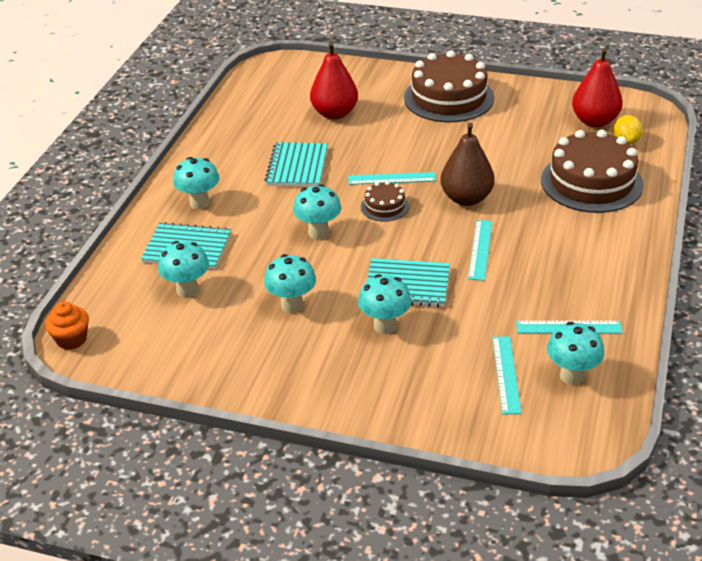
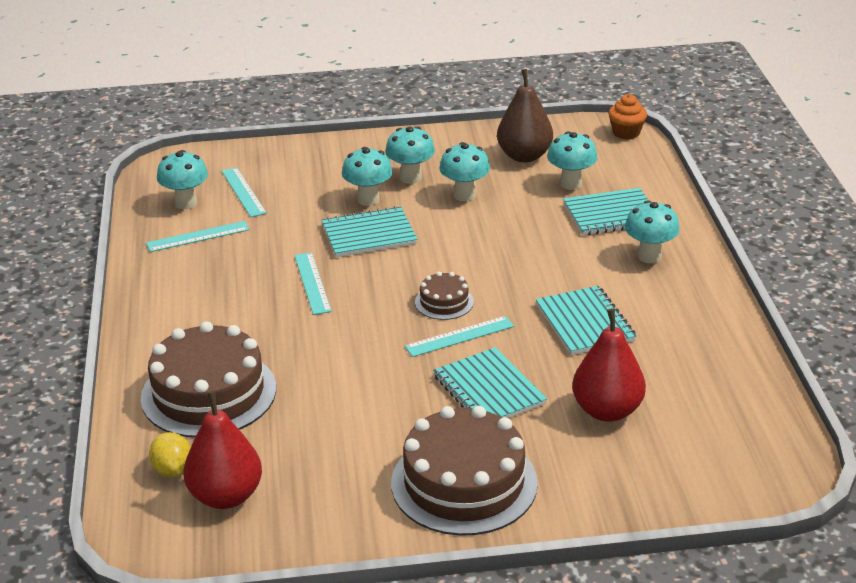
camera: 155 degrees right, 5 degrees down
(318, 233) = (494, 259): turquoise mushroom -> turquoise mushroom (410, 178)
(398, 140) = (489, 390): none -> turquoise notebook
(466, 198) = (355, 334): brown pear -> brown pear (524, 156)

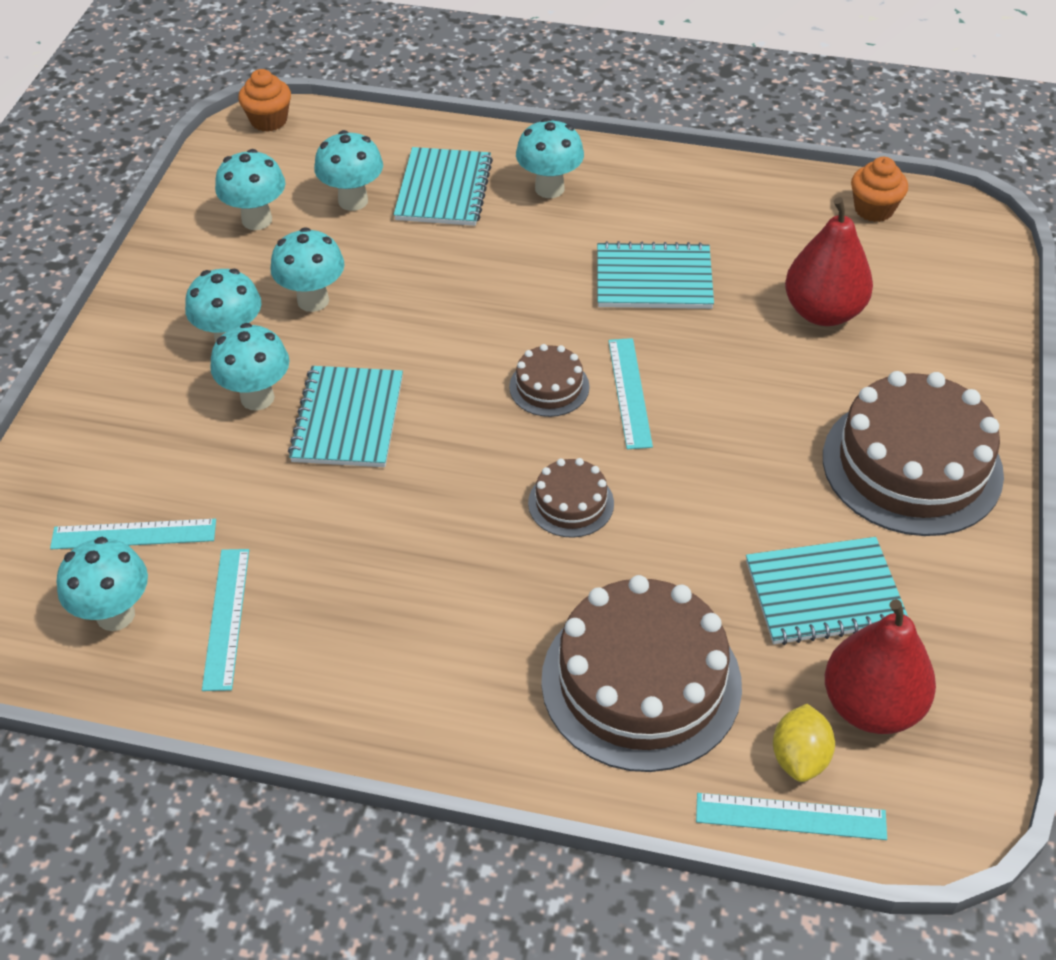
camera: 70 degrees left, 15 degrees up
(173, 470) = (799, 757): yellow lemon -> yellow lemon turned 75 degrees counterclockwise
(312, 283) = (432, 508): turquoise ruler -> turquoise ruler (790, 817)
(343, 334) = (571, 503): none -> brown cake
(489, 390) = (748, 396): turquoise notebook -> turquoise notebook (824, 593)
(524, 156) = (257, 220): brown pear -> turquoise mushroom
(758, 417) = (874, 209): none -> orange cupcake

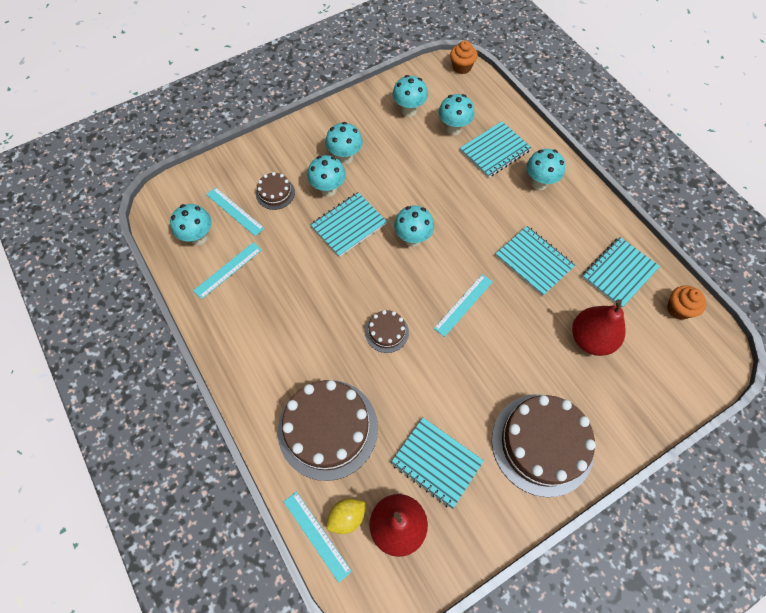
camera: 45 degrees right, 15 degrees up
(313, 300) = (391, 163): turquoise mushroom -> turquoise mushroom (412, 239)
(549, 387) = (435, 275): brown cake -> brown cake (275, 193)
(766, 219) = (619, 273): none -> turquoise notebook

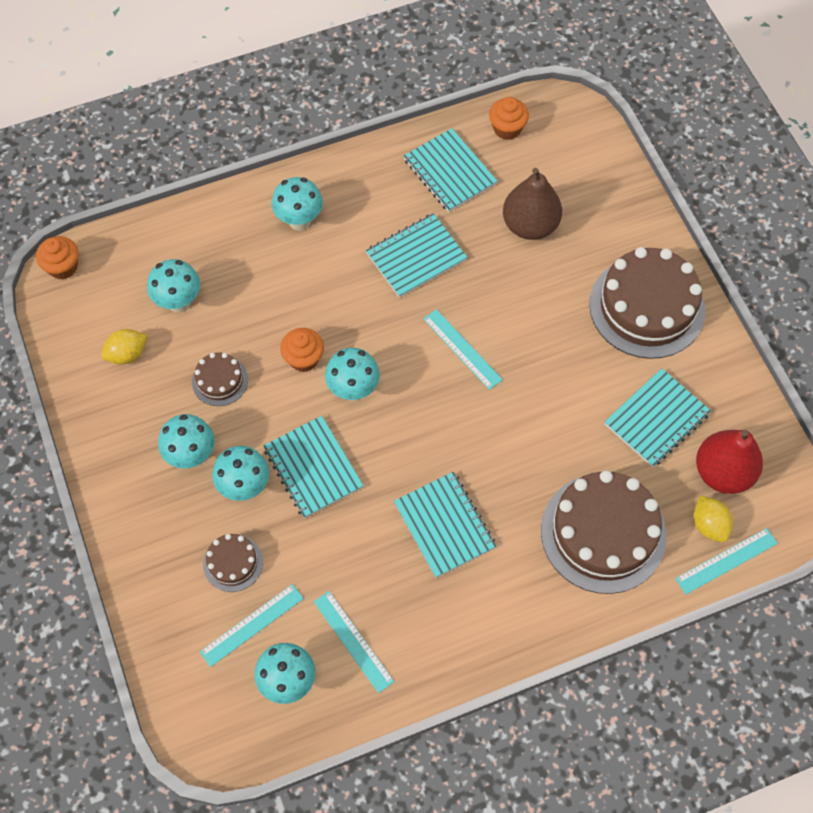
camera: 80 degrees left, 0 degrees up
(386, 332) = (485, 445): brown cake -> brown cake (220, 380)
(409, 111) = (127, 354): turquoise mushroom -> yellow lemon
(430, 205) = (304, 358): none -> orange cupcake
(495, 151) = (232, 259): turquoise notebook -> turquoise notebook (444, 525)
(590, 339) = (530, 225): red pear -> brown pear

